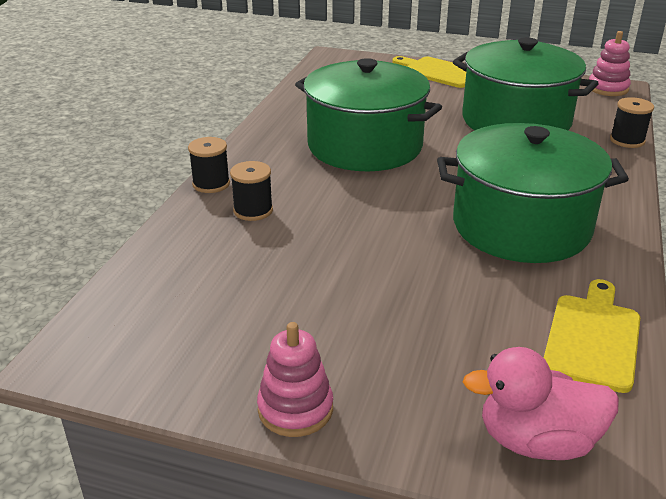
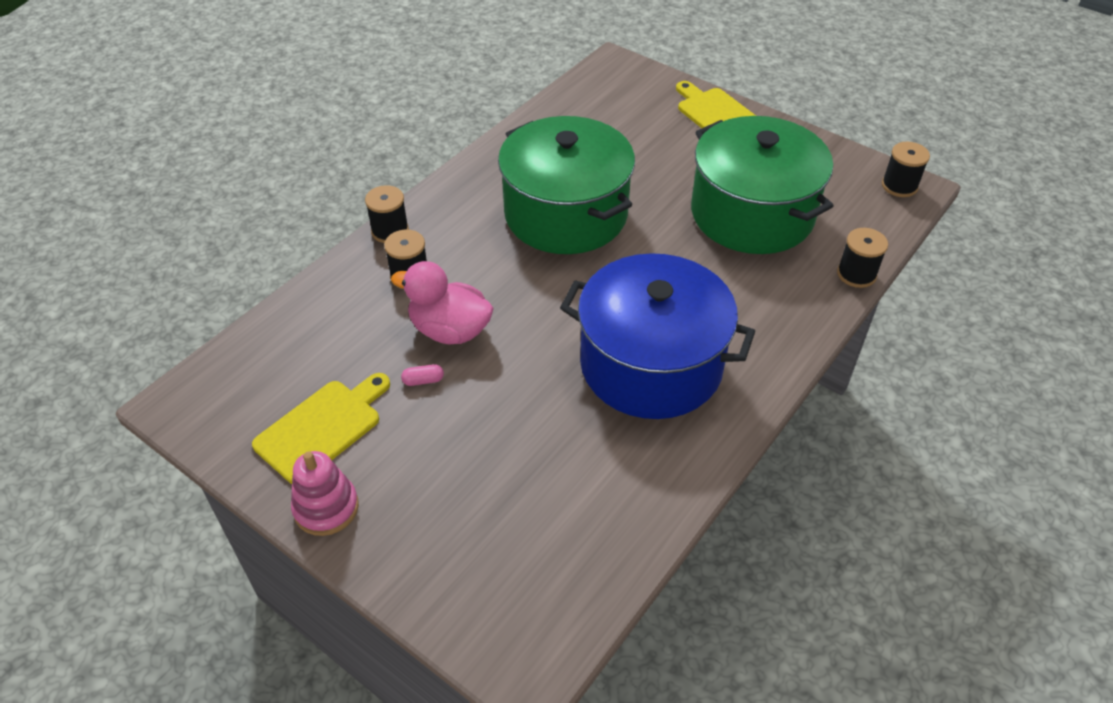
camera: 20 degrees right, 15 degrees up
(322, 282) = (423, 380): none -> pink capsule
(521, 226) = (651, 364): green pot -> blue pot
(536, 441) = (496, 602): pink duck -> pink duck (450, 330)
(593, 338) = (622, 516): yellow cutting board -> yellow cutting board (322, 428)
(607, 88) = (899, 186): pink stacking toy -> black spool

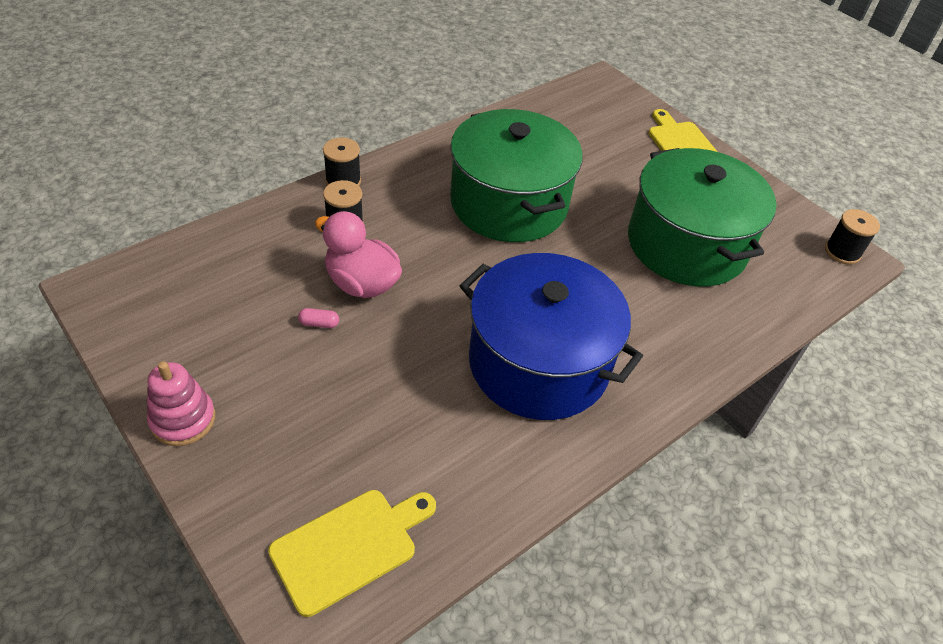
camera: 10 degrees right, 0 degrees up
(322, 428) = (211, 344): yellow cutting board -> yellow cutting board (350, 547)
(856, 274) = (772, 326): black spool -> none

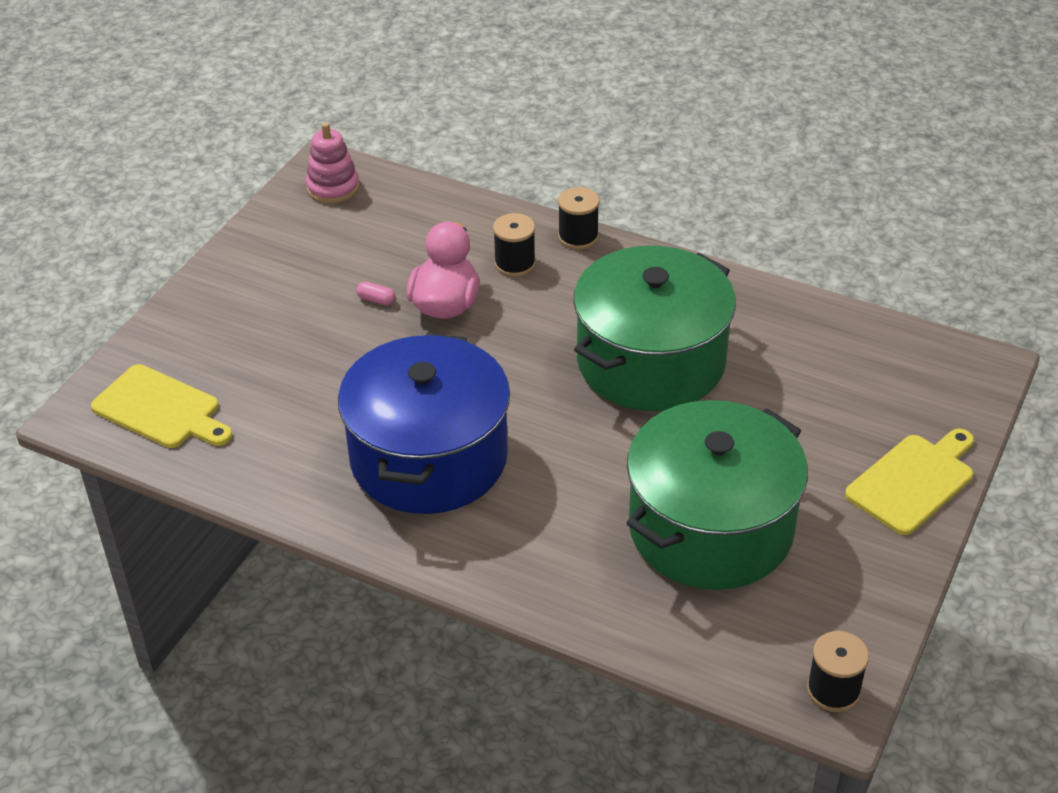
camera: 70 degrees right, 5 degrees down
(183, 419) = (226, 273): pink stacking toy -> pink stacking toy (333, 188)
(319, 323) = (376, 300): pink capsule -> pink capsule turned 45 degrees counterclockwise

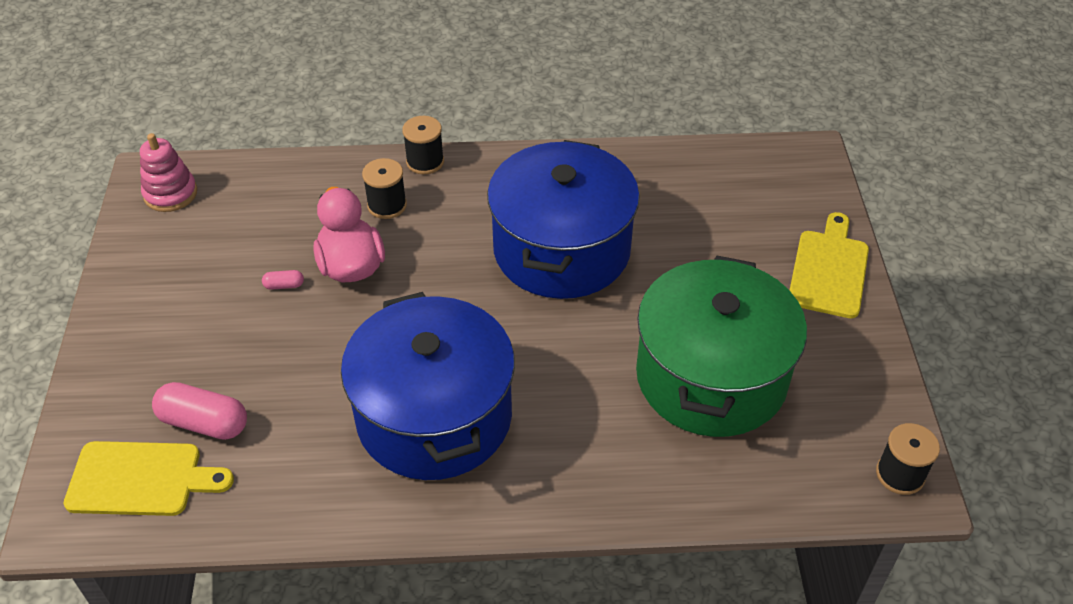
camera: 30 degrees left, 5 degrees up
(237, 386) = (204, 423): none -> pink capsule
(651, 361) = (561, 249): green pot -> blue pot

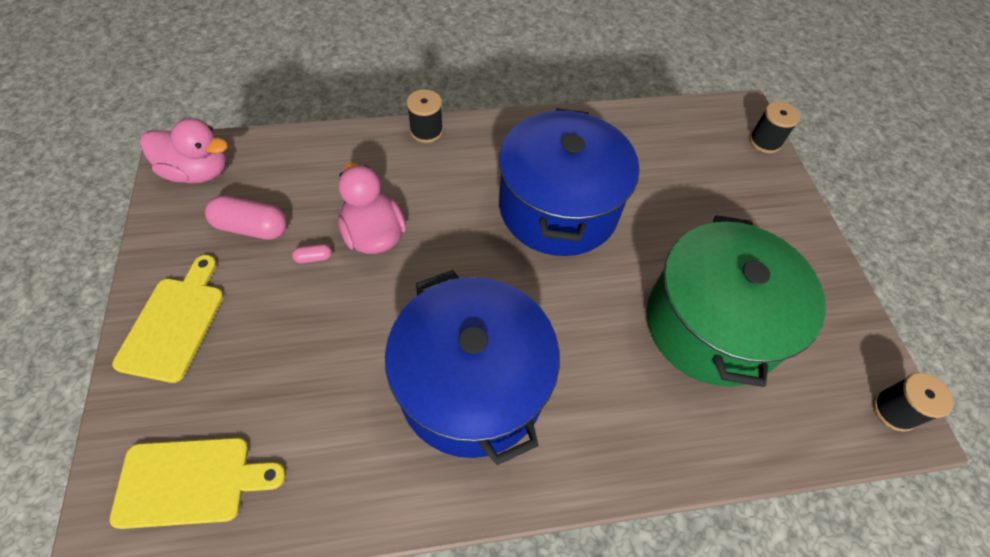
camera: 10 degrees left, 10 degrees up
(170, 194) = (198, 172): pink stacking toy -> pink duck
(204, 423) = (250, 410): pink capsule -> pink capsule (252, 227)
(387, 205) = (398, 173): black spool -> black spool (765, 141)
(829, 270) = (785, 214): yellow cutting board -> yellow cutting board (175, 323)

